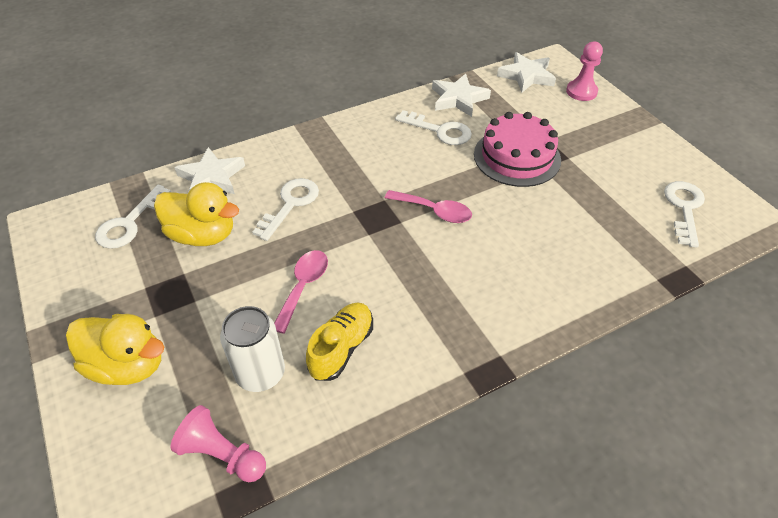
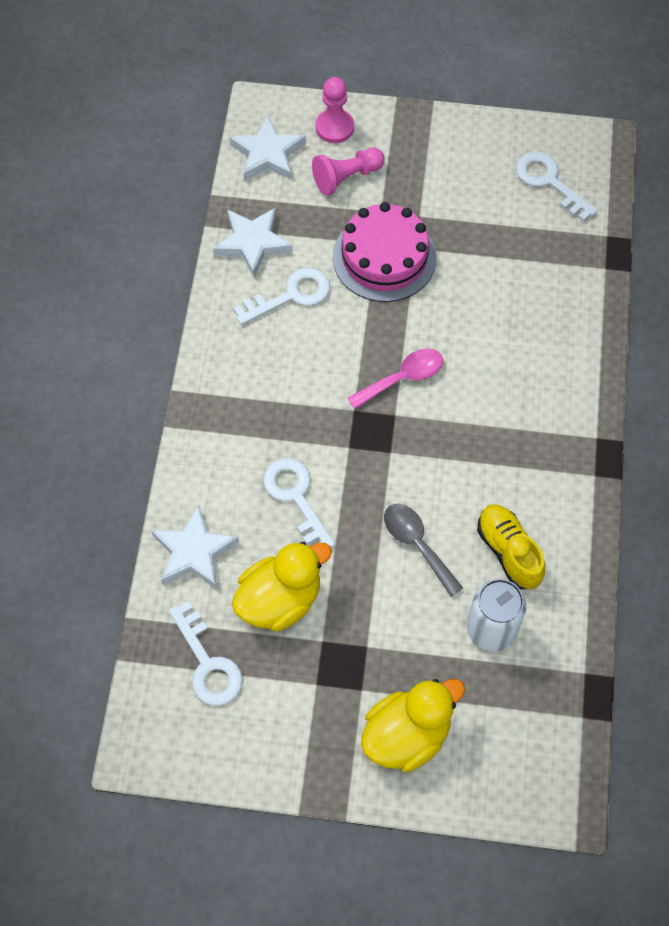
camera: 55 degrees left, 15 degrees up
(222, 454) = (552, 696): pink pawn -> pink pawn (346, 177)
(303, 287) = (417, 544): pink spoon -> grey spoon

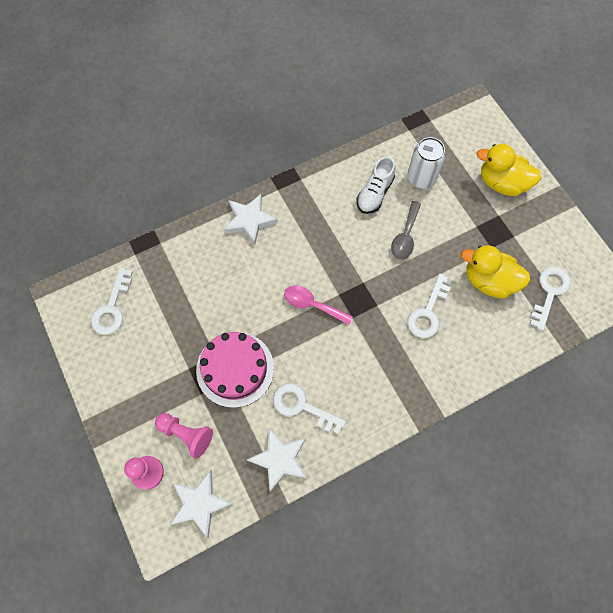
camera: 125 degrees left, 5 degrees up
(194, 552) = (501, 342): white star -> white star (249, 220)
(508, 552) = (374, 193): yellow shoe -> white shoe

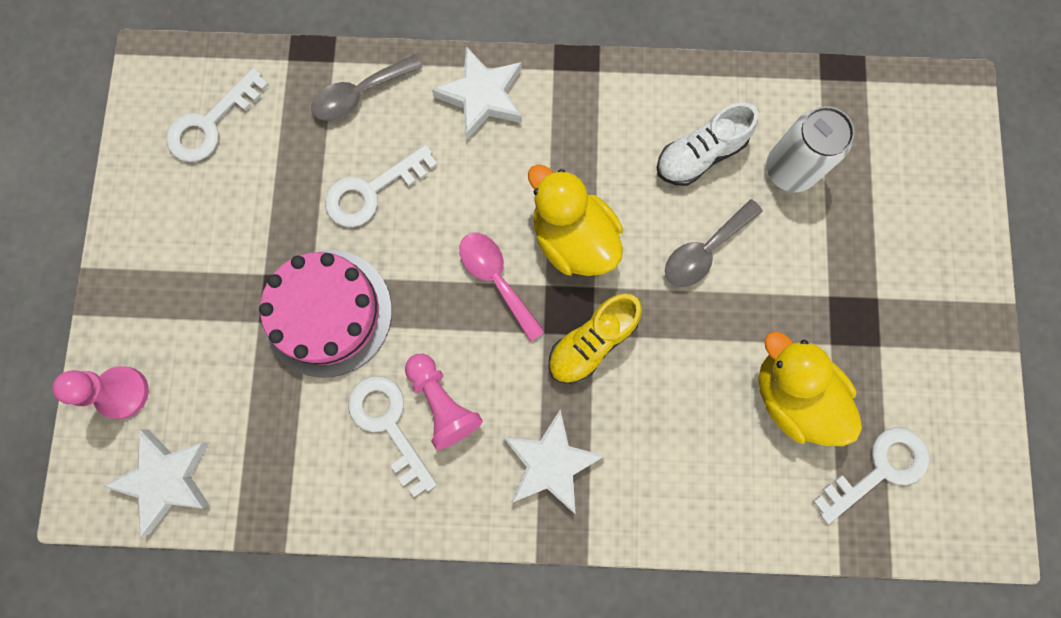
camera: 30 degrees right, 10 degrees up
(185, 252) = (360, 94): none -> grey spoon
(186, 435) = (205, 370): pink pawn -> pink pawn (442, 403)
(279, 459) = (311, 483): white star -> white star (550, 462)
(379, 309) = (592, 342): none -> yellow shoe
(428, 312) = (665, 390): white key -> white key (372, 191)
(502, 183) = (918, 248): yellow duck -> yellow duck (573, 239)

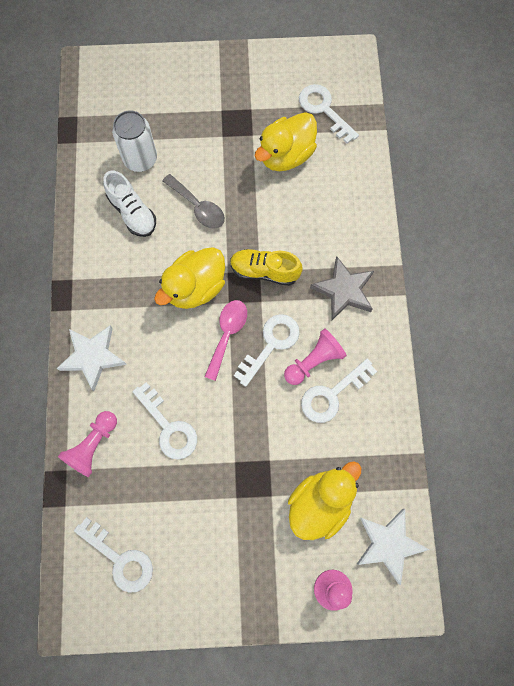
camera: 95 degrees left, 5 degrees down
(237, 388) = (320, 503): none -> yellow duck
(327, 313) = (260, 447): pink cake -> none
(360, 94) = (93, 446): grey spoon -> pink pawn
(475, 341) = (270, 344): none -> white key
(496, 279) = (227, 334): pink spoon -> pink spoon turned 150 degrees clockwise
(550, 462) = (344, 290): white star -> grey star
(592, 342) = (264, 271): yellow shoe -> yellow shoe turned 150 degrees clockwise

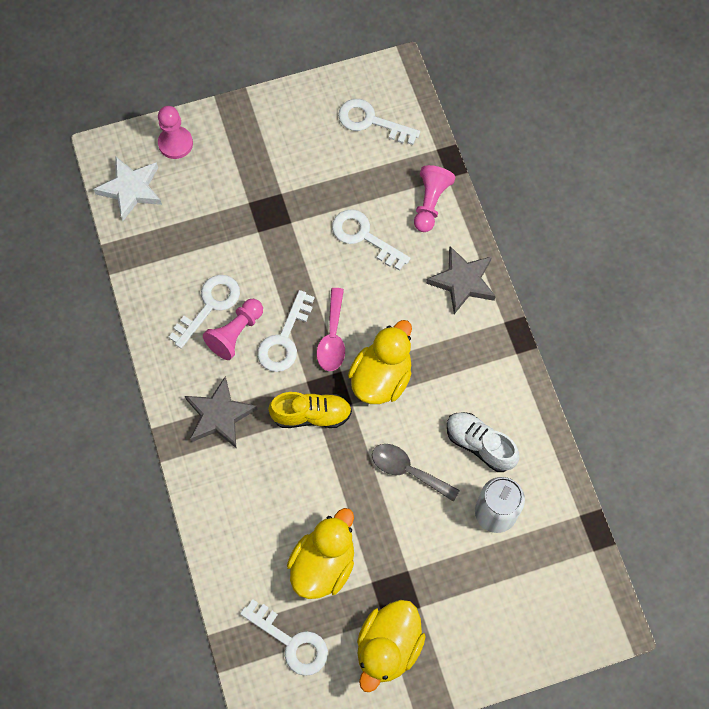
camera: 165 degrees right, 5 degrees down
(93, 357) = (462, 282): white star -> grey star
(320, 503) = (201, 207): yellow duck -> yellow duck (388, 647)

